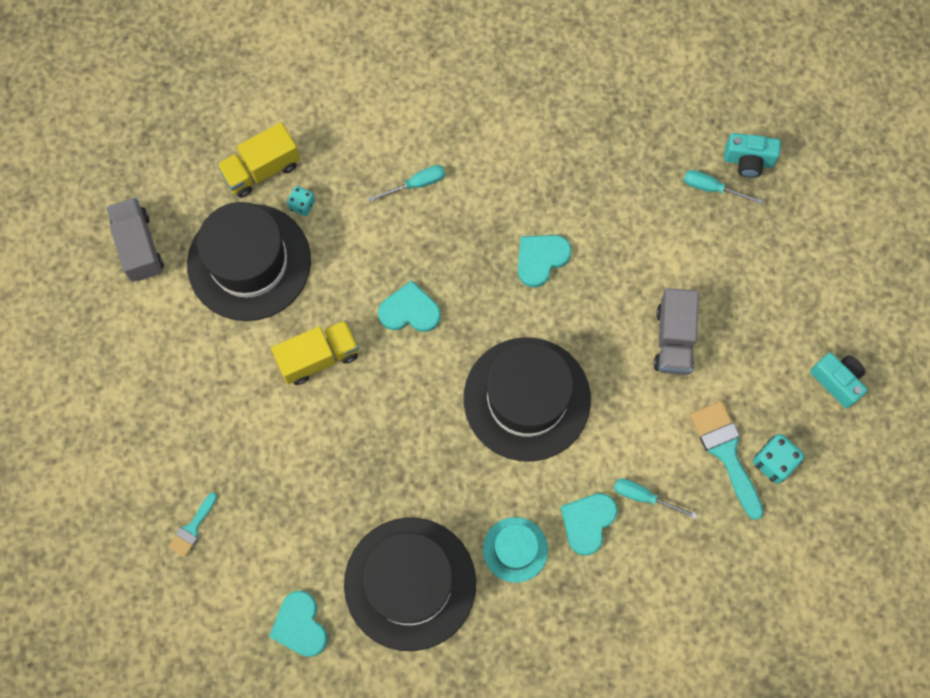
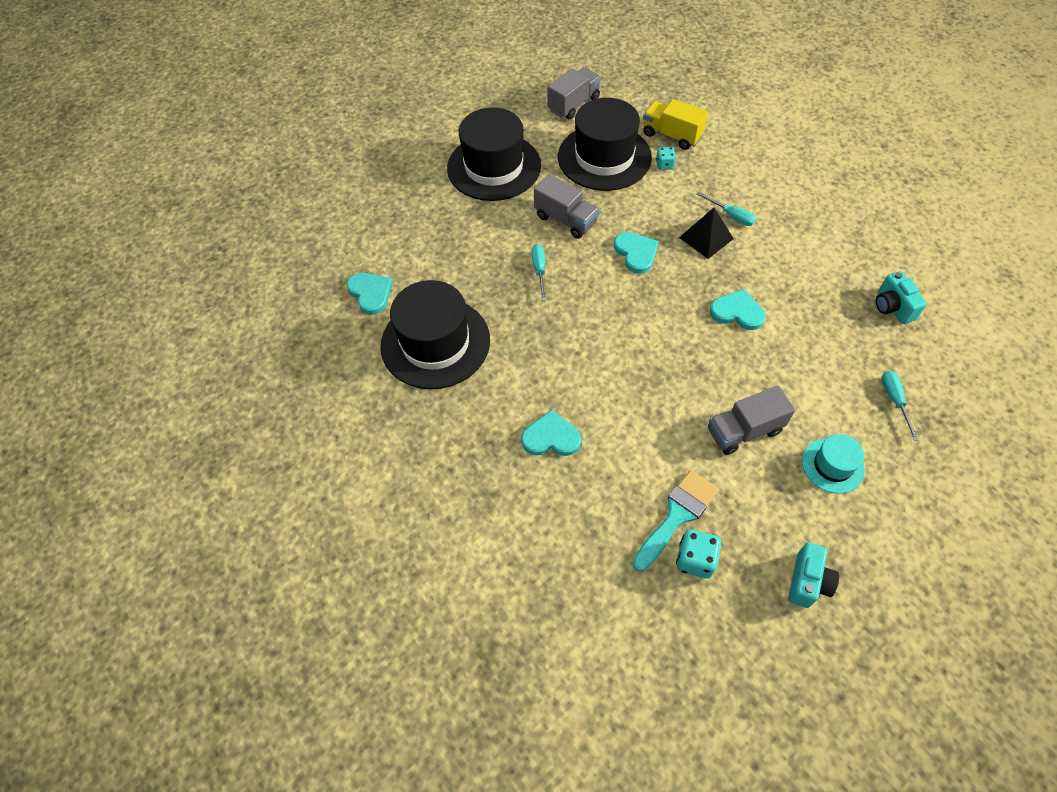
camera: 65 degrees right, 15 degrees down
(192, 528) = (406, 209): turquoise brush -> none
(300, 625) = (371, 293): turquoise heart -> turquoise heart turned 105 degrees clockwise
(318, 357) = (566, 220): yellow truck -> grey truck
(431, 228) = (706, 238): none -> black pyramid
(515, 549) = (499, 397): turquoise hat -> turquoise hat (832, 465)
(527, 399) = (622, 352): black hat -> black hat (494, 167)
(644, 497) = (597, 469): turquoise screwdriver -> turquoise screwdriver (539, 270)
(748, 161) = (942, 417): turquoise camera -> turquoise camera (892, 307)

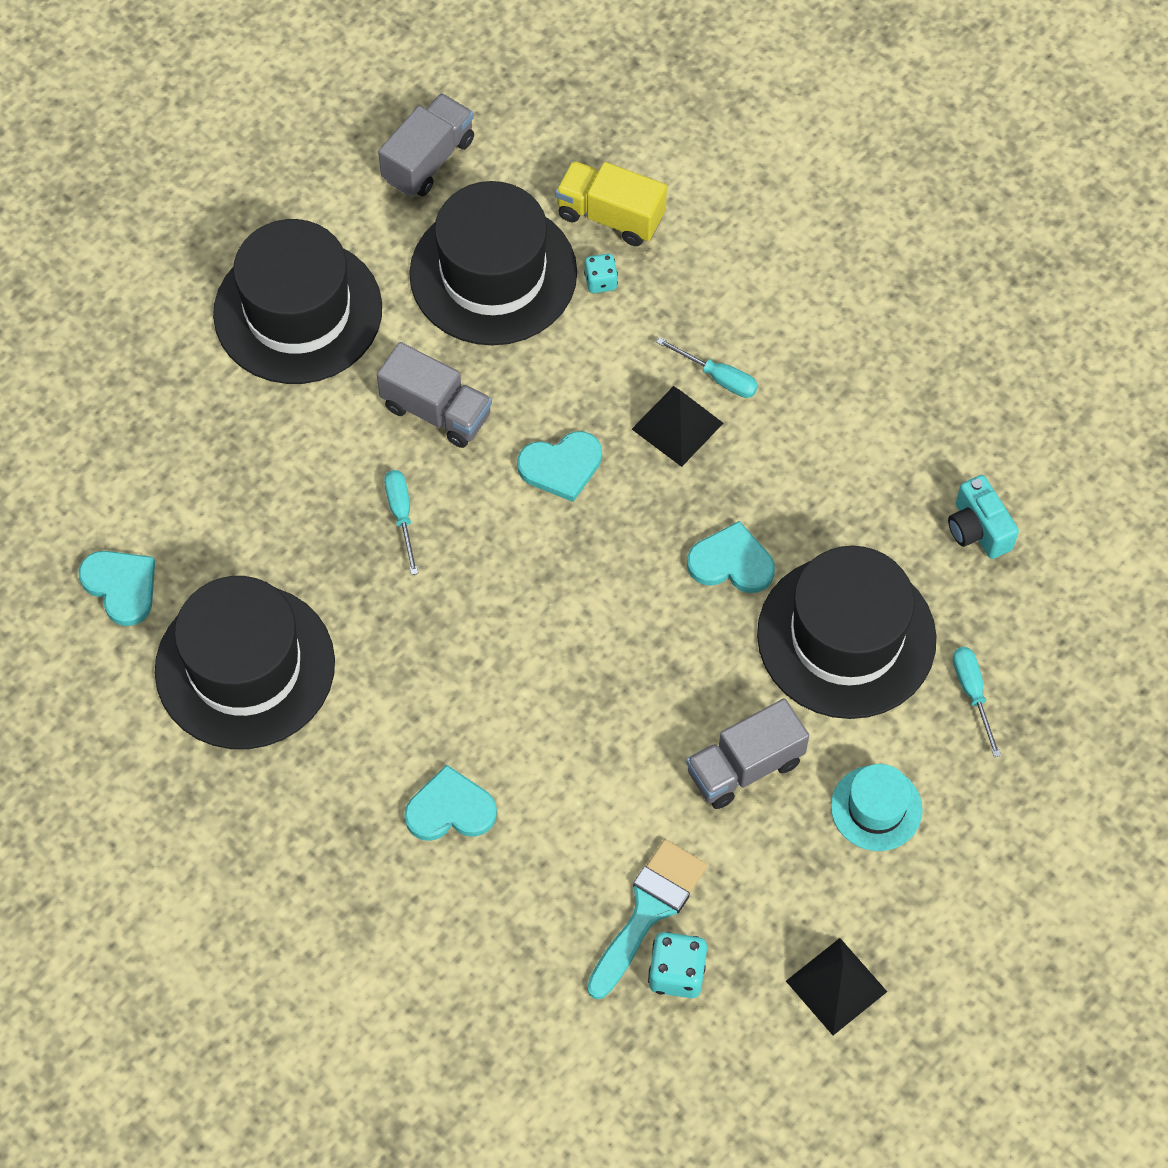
camera: 10 degrees left, 5 degrees up
(636, 253) = (561, 466): turquoise heart -> turquoise heart turned 105 degrees clockwise
(807, 582) = (836, 986): turquoise camera -> black pyramid
(810, 360) = (846, 637): none -> black hat

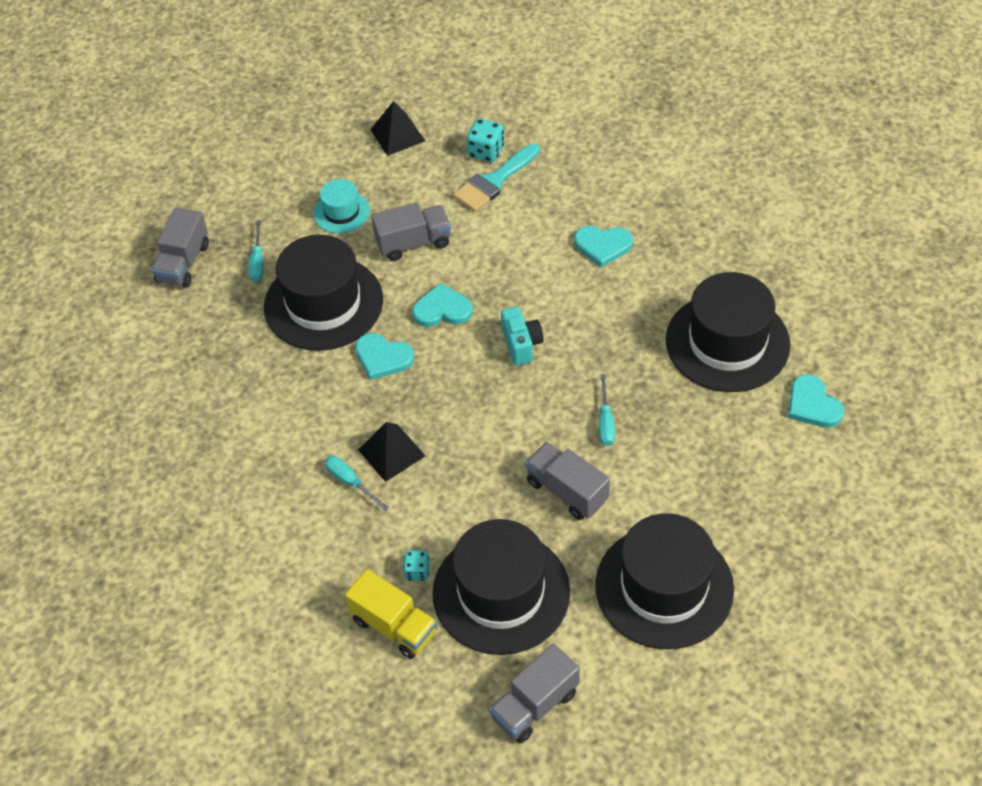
camera: 165 degrees left, 10 degrees down
(561, 466) = (483, 437): turquoise heart -> turquoise heart (442, 309)
(978, 530) = (210, 353): turquoise camera -> turquoise camera (521, 344)
(1083, 672) = (183, 263): none -> grey truck

